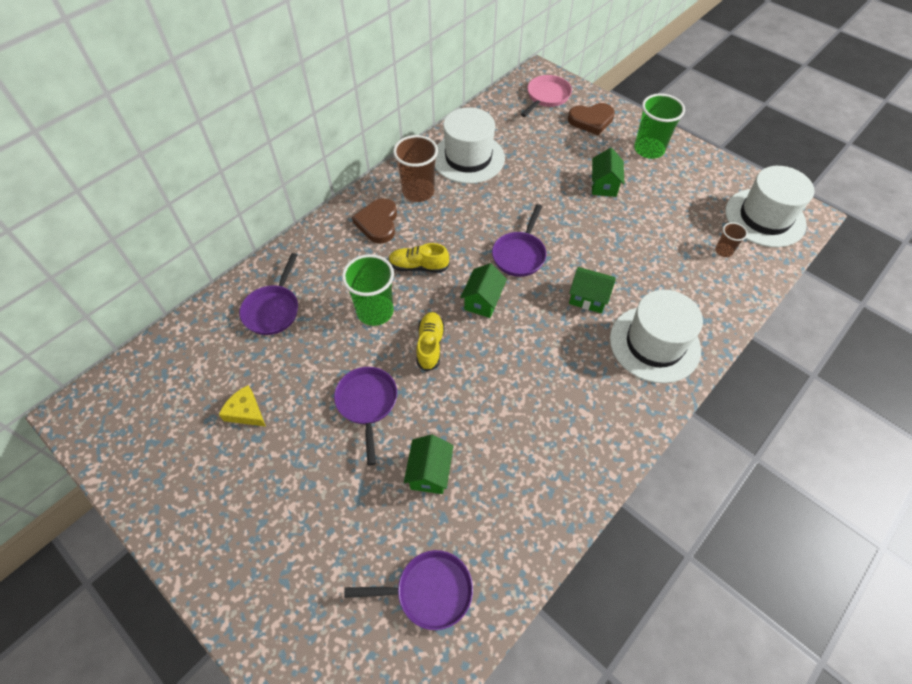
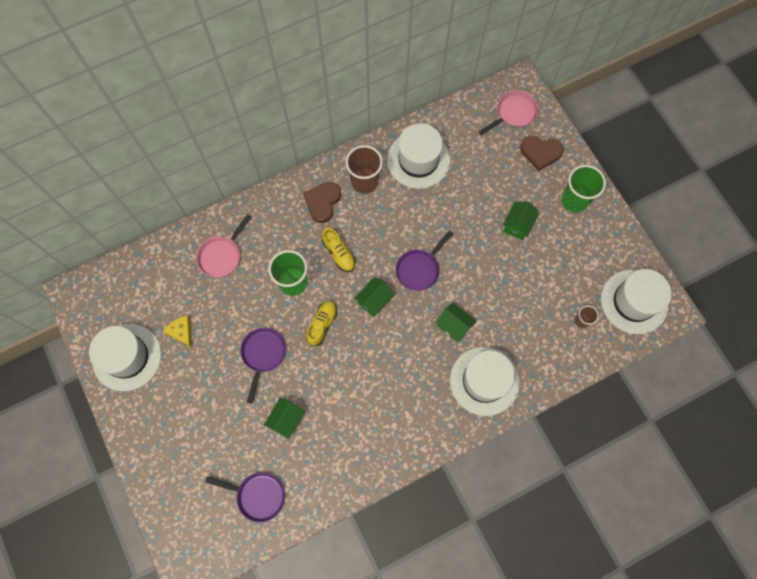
camera: 20 degrees right, 15 degrees up
(174, 468) = (127, 357): none -> white hat
(273, 310) = (222, 256): purple pan -> pink pan
(418, 266) = (339, 253): yellow shoe -> yellow shoe turned 150 degrees counterclockwise

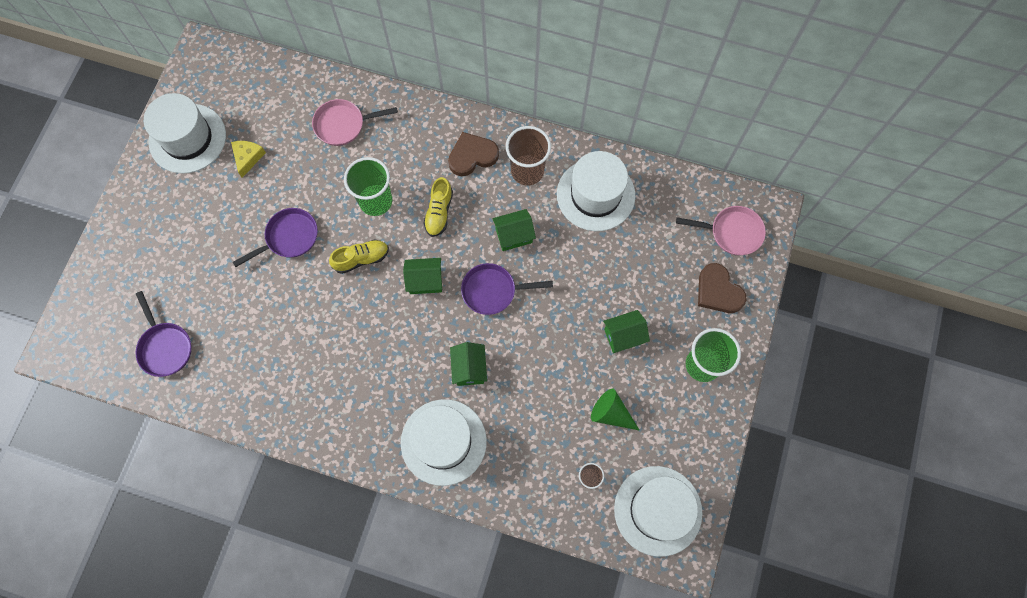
camera: 45 degrees right, 0 degrees up
(286, 419) = (250, 309): green house -> green house (514, 235)
(556, 274) = (611, 413): none -> green cone

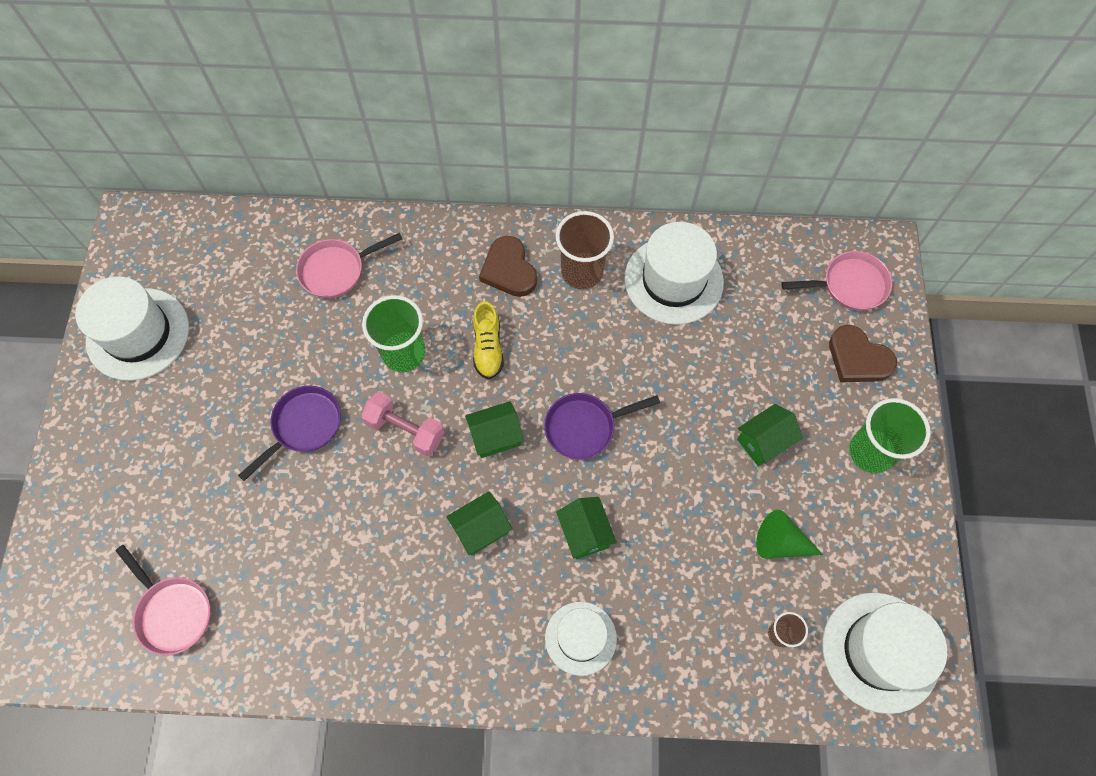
camera: 15 degrees left, 5 degrees down
(165, 347) = (172, 612): purple pan -> pink pan
(248, 157) = (223, 339): yellow cheese -> none
(361, 259) = (405, 429): yellow shoe -> pink dumbbell
(443, 442) = (580, 638): white hat -> white hat, size x0.62
(472, 156) = (509, 270): brown heart -> brown heart turned 75 degrees counterclockwise
(514, 235) = (589, 353): green house -> green house (481, 529)

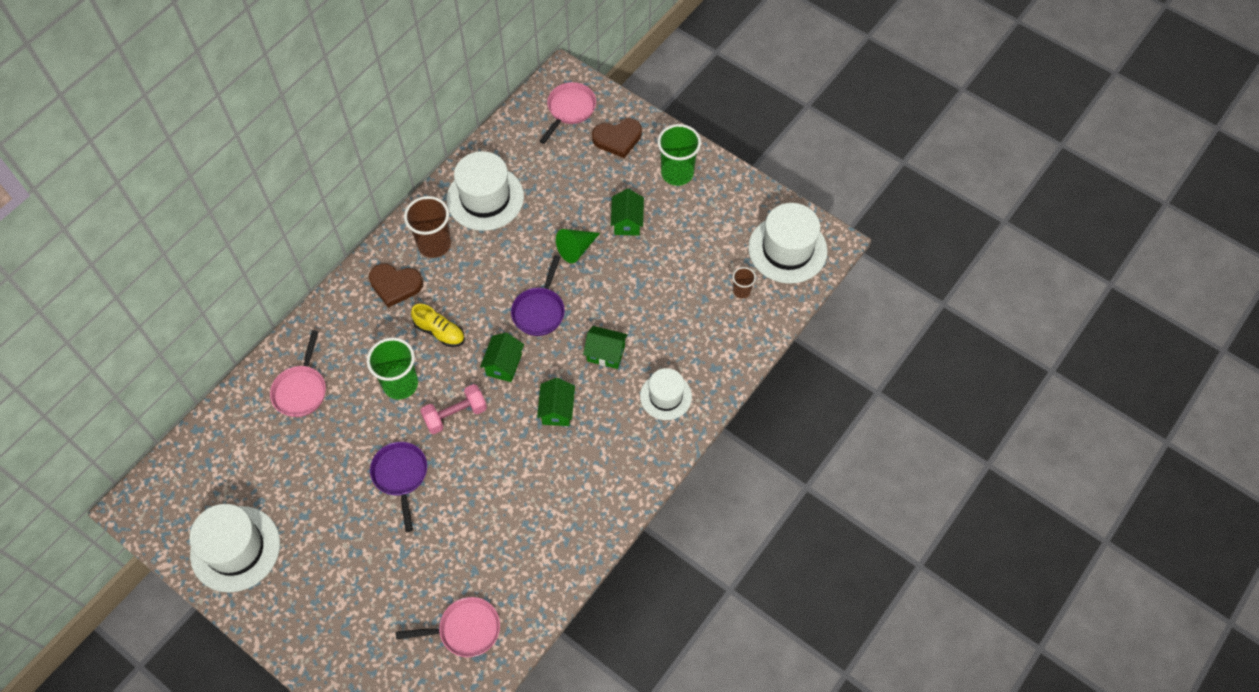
camera: 55 degrees left, 5 degrees down
(780, 542) = (692, 255): green cone -> green cone (576, 249)

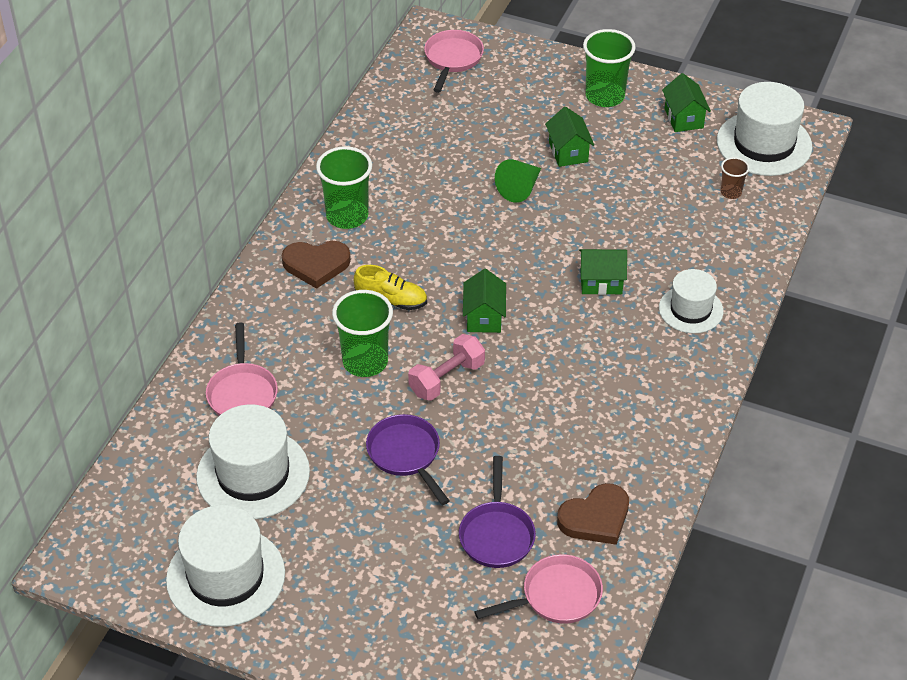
camera: 15 degrees left, 15 degrees down
(434, 244) = (347, 216): brown cup -> green cup
(485, 198) = (389, 160): white hat -> white hat (253, 474)
(539, 311) = (503, 256): purple pan -> purple pan (497, 534)
(557, 410) = (568, 349): green house -> green house (683, 118)
(617, 139) = (521, 76): brown heart -> brown heart (595, 518)

